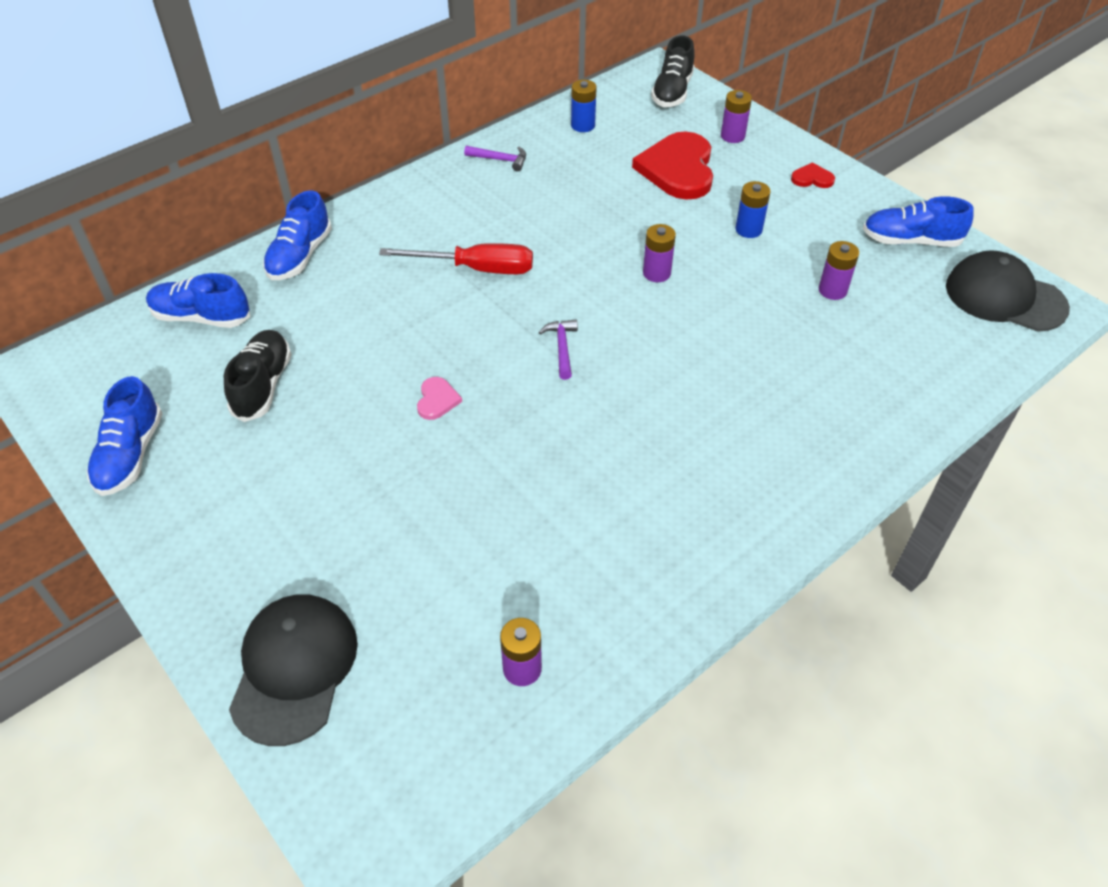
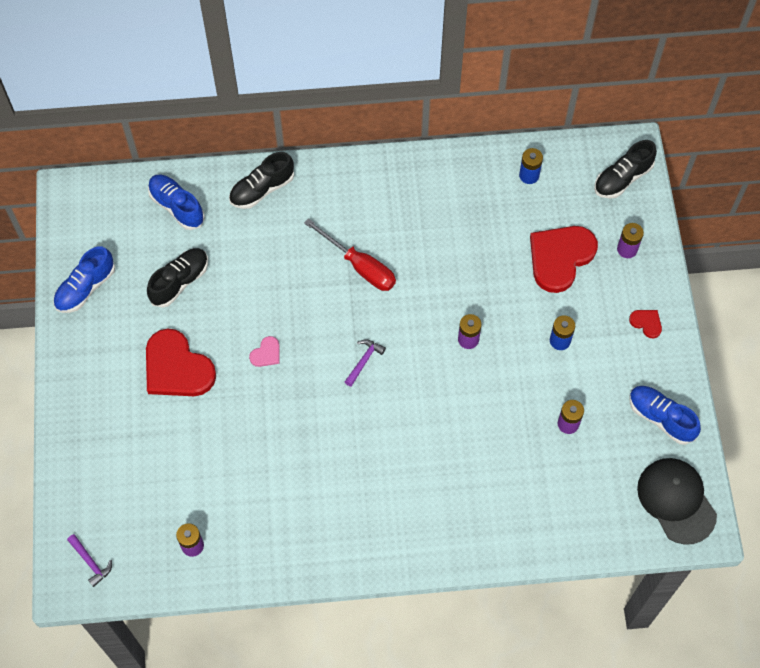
camera: 35 degrees right, 15 degrees up
(294, 669) = (90, 473): black cap -> none
(300, 256) = (262, 189): blue shoe -> black shoe
(330, 474) = (177, 368): none -> red heart
(500, 160) = (446, 176): purple hammer -> purple hammer (90, 562)

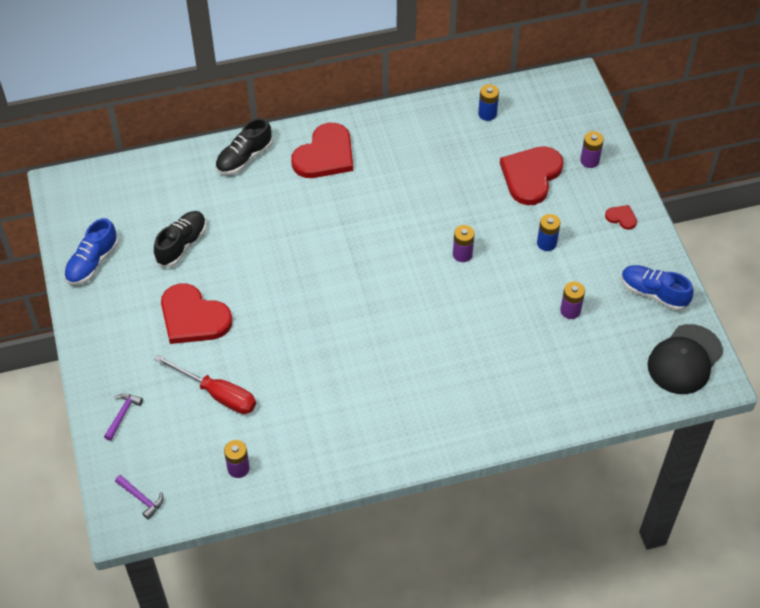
camera: 10 degrees left, 10 degrees down
(177, 207) = (167, 183): blue shoe -> none
(266, 353) = (276, 293): pink heart -> none
(347, 199) = (325, 155): none -> red heart
(360, 266) = (348, 208): red screwdriver -> red screwdriver (217, 394)
(364, 361) = (369, 286): purple hammer -> purple hammer (122, 415)
(622, 178) = (572, 105): black shoe -> none
(676, 500) = (684, 360): black cap -> black cap turned 105 degrees counterclockwise

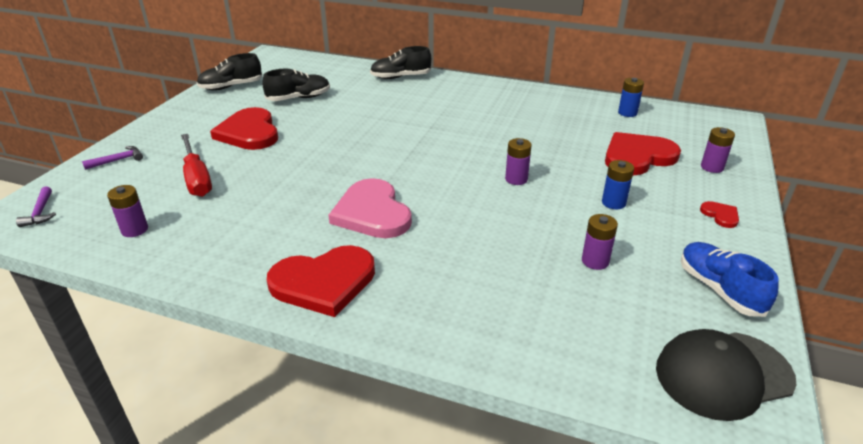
camera: 35 degrees right, 20 degrees down
(92, 262) = (231, 87): blue shoe -> black shoe
(325, 155) = (462, 93): red heart -> red heart (324, 282)
(391, 351) = (372, 213): none -> pink heart

